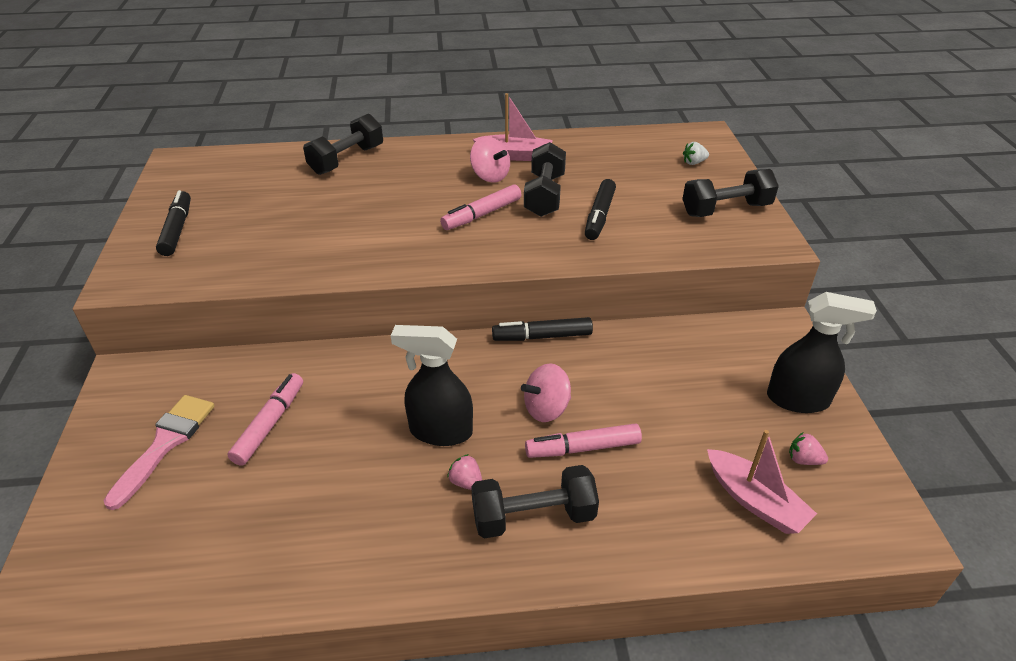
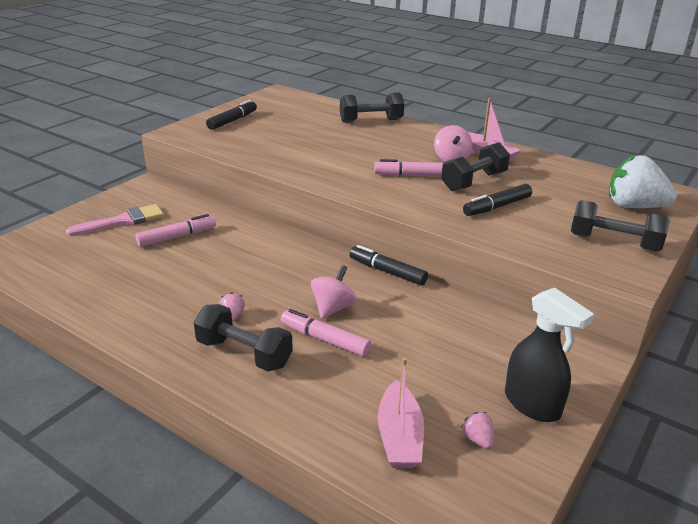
camera: 40 degrees right, 10 degrees down
(440, 431) = (254, 285): black spray bottle -> none
(546, 408) = (333, 308): pink spinning top -> pink spinning top turned 105 degrees clockwise
(694, 162) = (634, 206): white strawberry -> white strawberry, size x2.41

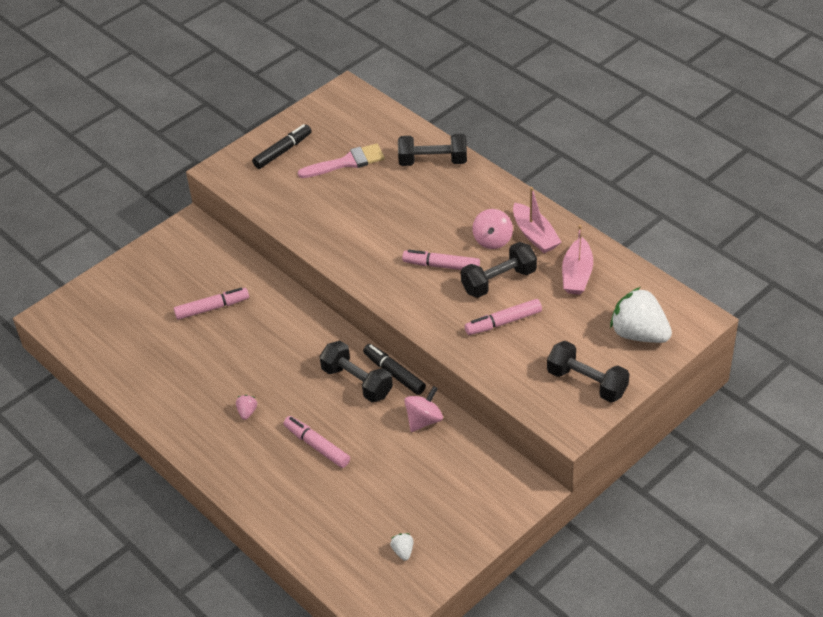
camera: 15 degrees right, 15 degrees up
(123, 221) = (164, 280): pink brush -> pink brush (347, 162)
(244, 353) = (249, 453): black dumbbell -> black dumbbell (357, 382)
(333, 308) = (333, 412): pink spinning top -> pink spinning top (424, 420)
(399, 436) = (347, 542): pink boat -> pink boat (577, 274)
(477, 439) = (403, 551): pink strawberry -> white strawberry
(497, 207) = (503, 322): black marker -> pink marker
(532, 404) = (458, 527): black spray bottle -> none

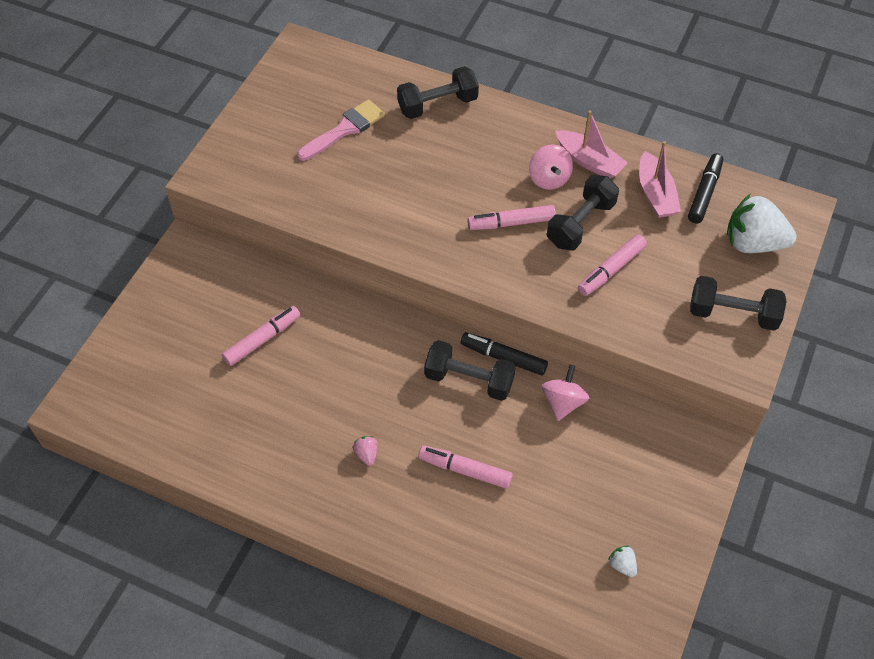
camera: 25 degrees left, 10 degrees up
(282, 151) = (265, 134): black marker -> black marker (704, 193)

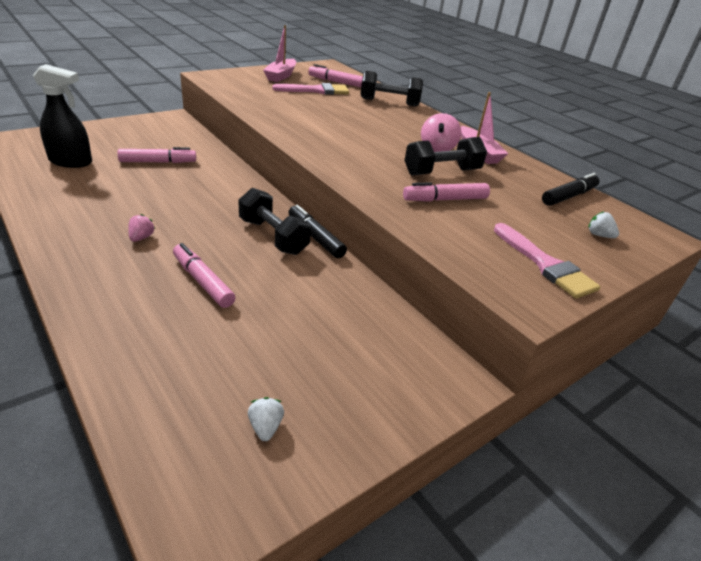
camera: 25 degrees right, 20 degrees down
(182, 396) = (71, 162): none -> black spray bottle
(511, 223) = (385, 153): pink marker -> pink marker (336, 82)
(563, 402) = (337, 282): pink spinning top -> none
(656, 194) = (522, 182): pink boat -> pink boat (281, 76)
(733, 314) = (545, 265): black dumbbell -> pink brush
(753, 243) = (599, 235): white strawberry -> white strawberry, size x0.42

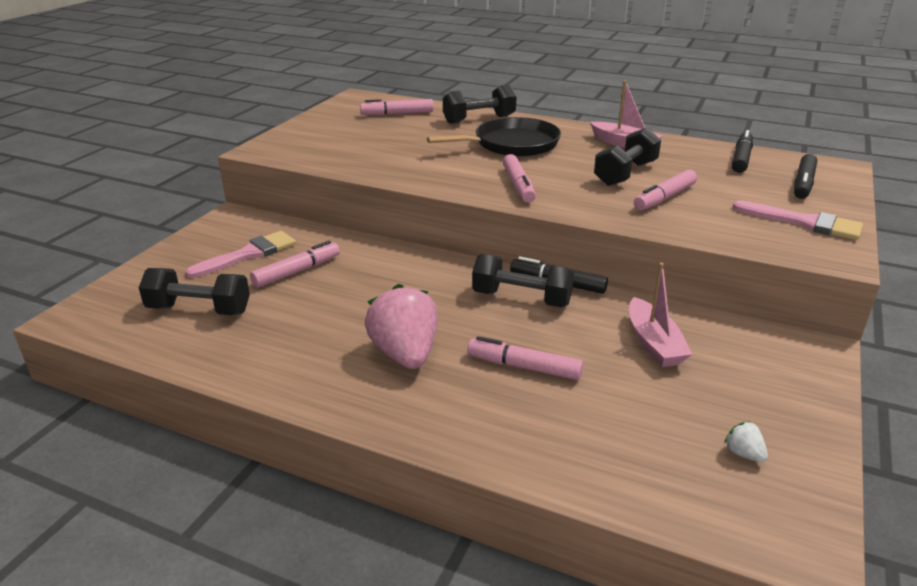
camera: 25 degrees left, 5 degrees down
(71, 162) = (199, 310): black spray bottle -> black dumbbell
(141, 238) = (405, 354): pink strawberry -> pink strawberry, size x2.41
(281, 76) = (333, 125): pink boat -> pink boat (654, 343)
(316, 90) = (394, 130): pink brush -> pink brush (249, 254)
(341, 151) = (518, 185): none -> pink marker
(385, 124) = (512, 144): none -> black pan
(437, 148) = (588, 152): pink spinning top -> none
(599, 235) = (803, 183): white strawberry -> black marker

